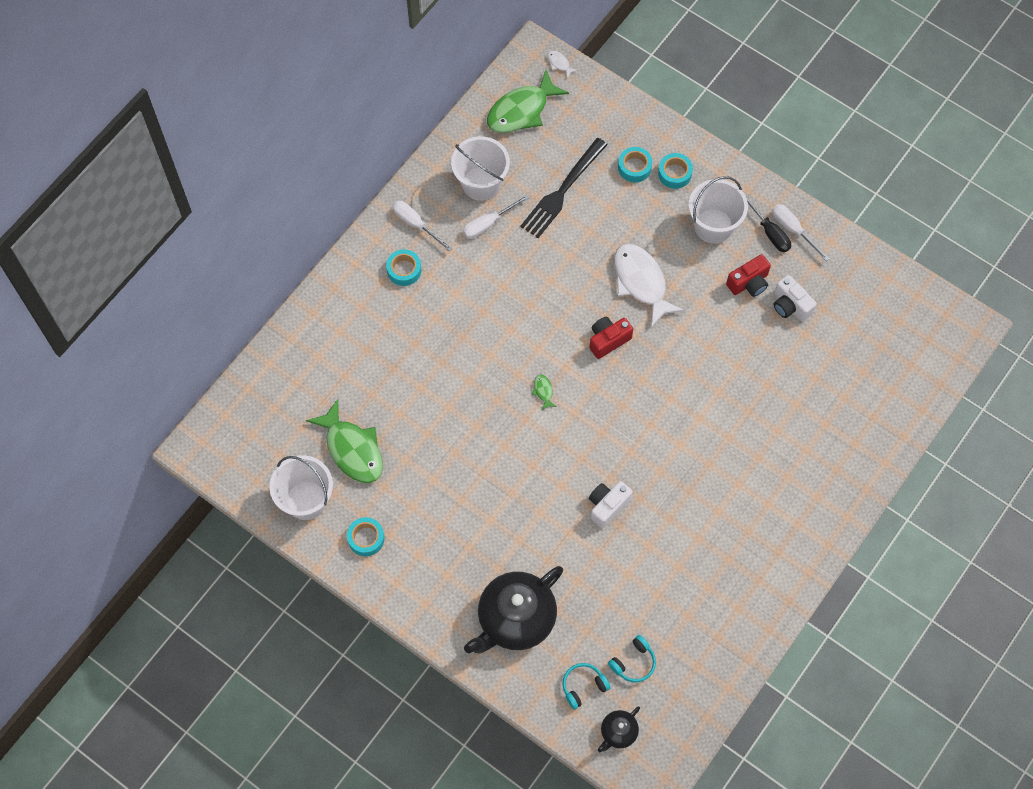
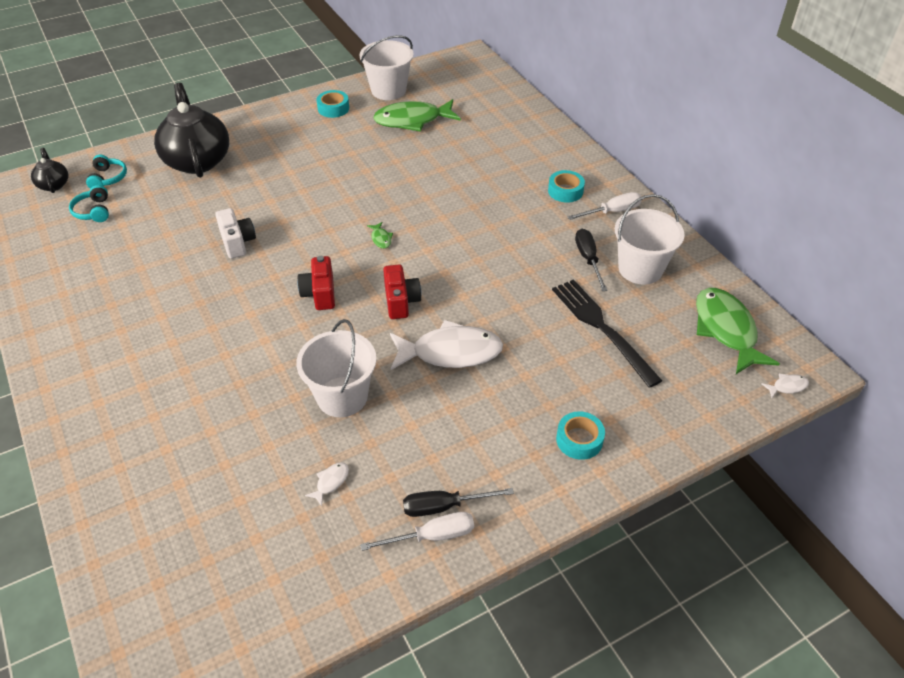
camera: 115 degrees right, 20 degrees down
(488, 223) = (588, 259): white screwdriver -> black screwdriver
(543, 391) = (381, 239): green fish -> green fish turned 60 degrees clockwise
(634, 167) = (605, 403): turquoise tape -> none
(713, 226) = (485, 449): white bucket -> white bucket (342, 397)
(749, 283) = (388, 452): red camera -> red camera (320, 294)
(790, 305) = (331, 482): white camera -> white fish

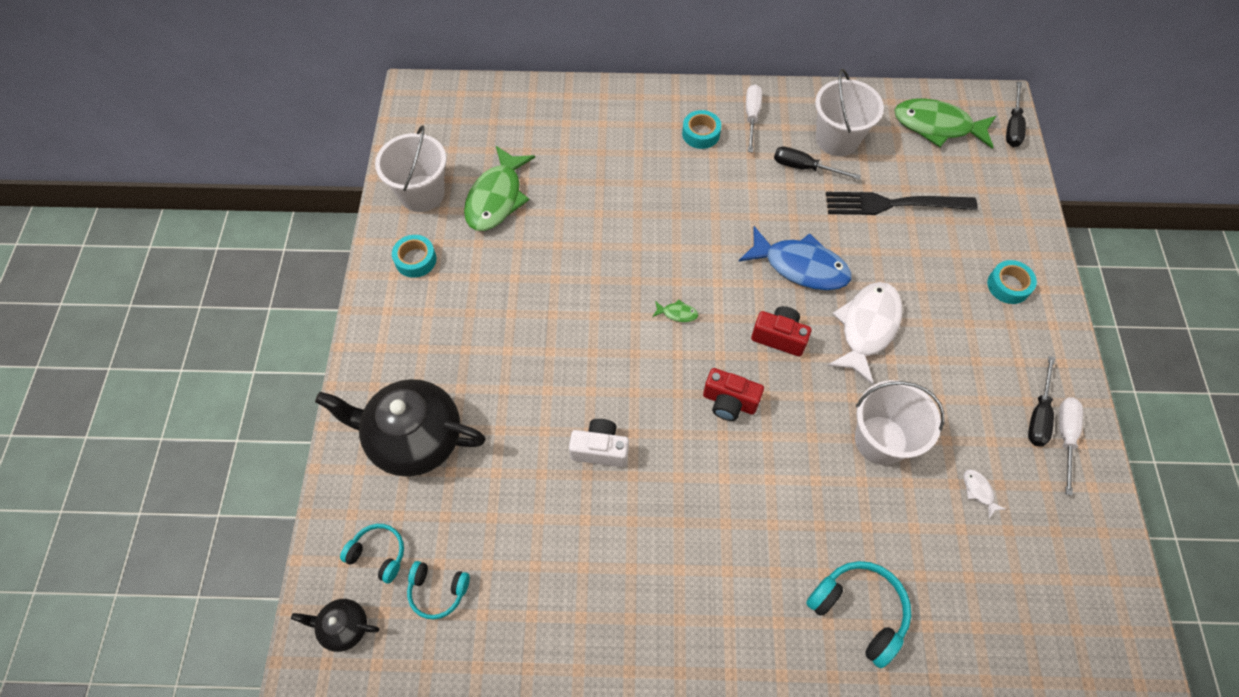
camera: 60 degrees left, 15 degrees up
(172, 432) = (859, 611): none -> turquoise headphones
(481, 291) = (800, 266): none -> blue fish
(787, 386) = (1012, 126): white fish -> black screwdriver

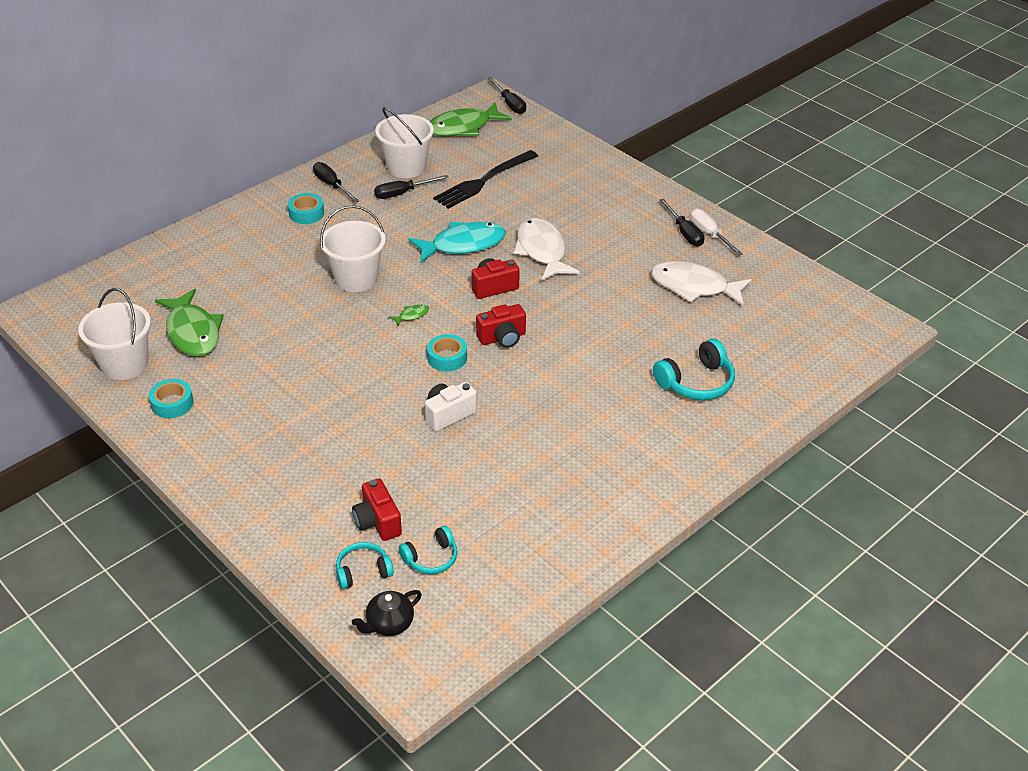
camera: 45 degrees left, 20 degrees down
(414, 438) = (307, 496): black teapot -> none
(437, 513) = (377, 522): none -> red camera
(751, 116) = (332, 185): white screwdriver -> black screwdriver
(800, 266) = (463, 245): blue fish -> turquoise fish
(859, 611) = (696, 382): turquoise headphones -> turquoise headphones turned 150 degrees clockwise
(880, 440) = (614, 298): white bucket -> white bucket (356, 278)
(978, 491) = (694, 287): white fish -> white fish, size x2.49
(1008, 285) = (599, 183): turquoise tape -> turquoise tape (447, 358)

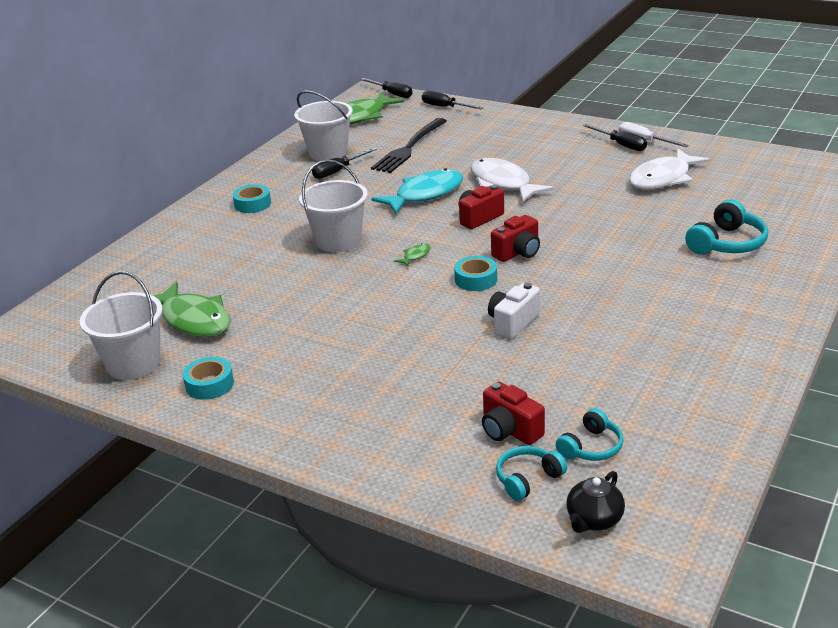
camera: 15 degrees left, 10 degrees down
(332, 185) = (264, 179): black screwdriver -> black screwdriver (445, 107)
(694, 287) = (663, 178): white fish -> white fish turned 45 degrees counterclockwise

